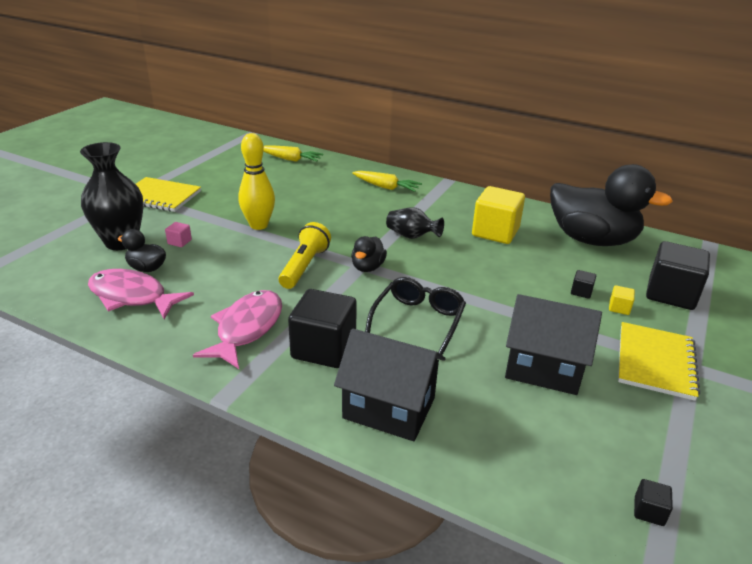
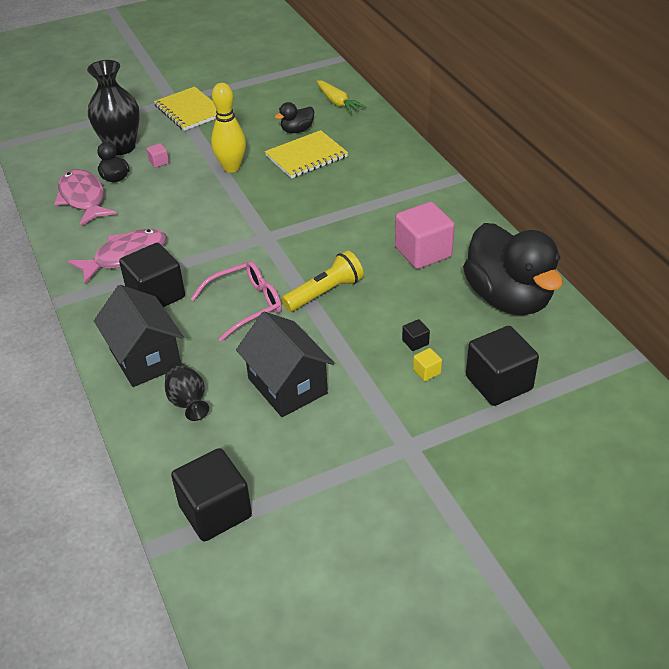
camera: 40 degrees right, 10 degrees up
(304, 266) = (221, 221): yellow flashlight -> yellow flashlight (324, 293)
(367, 267) = (267, 242): black duck -> black duck (297, 130)
(386, 187) = (386, 165): yellow carrot -> none
(412, 236) = (341, 226): black vase -> black vase (187, 401)
(418, 321) = (245, 305): black glasses -> pink glasses
(495, 232) = (423, 252): yellow cube -> pink cube
(649, 511) = (215, 511): black cube -> black cube, size x2.37
(655, 362) = (383, 428): yellow notebook -> yellow notebook (306, 156)

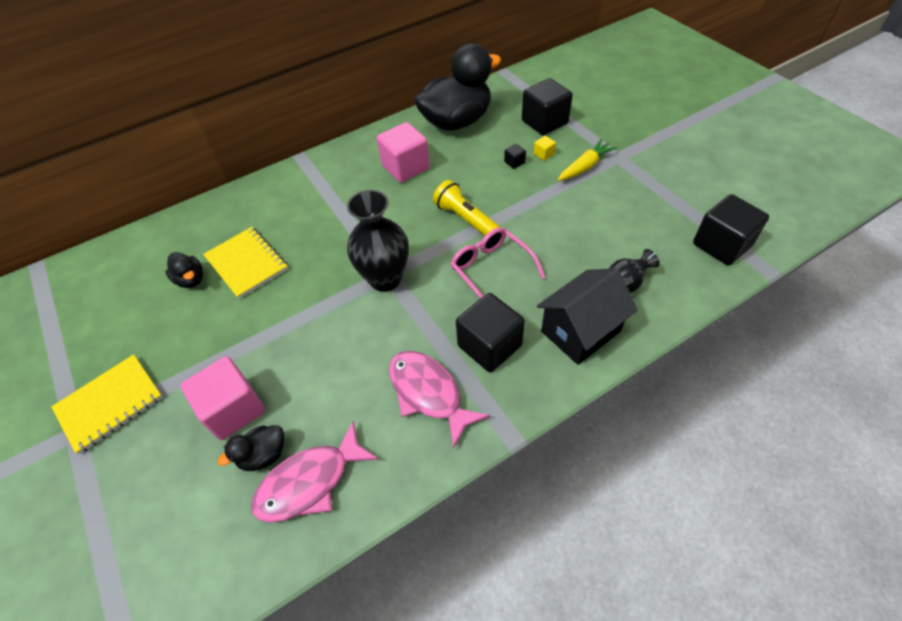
camera: 95 degrees left, 10 degrees up
(121, 147) = (186, 470): black vase -> black vase (385, 279)
(159, 162) = (233, 409): pink cube -> pink cube, size x2.37
(231, 167) = (258, 327): yellow bowling pin -> none
(287, 386) = (583, 226): black house -> none
(338, 103) = (142, 252): yellow carrot -> yellow carrot (585, 166)

